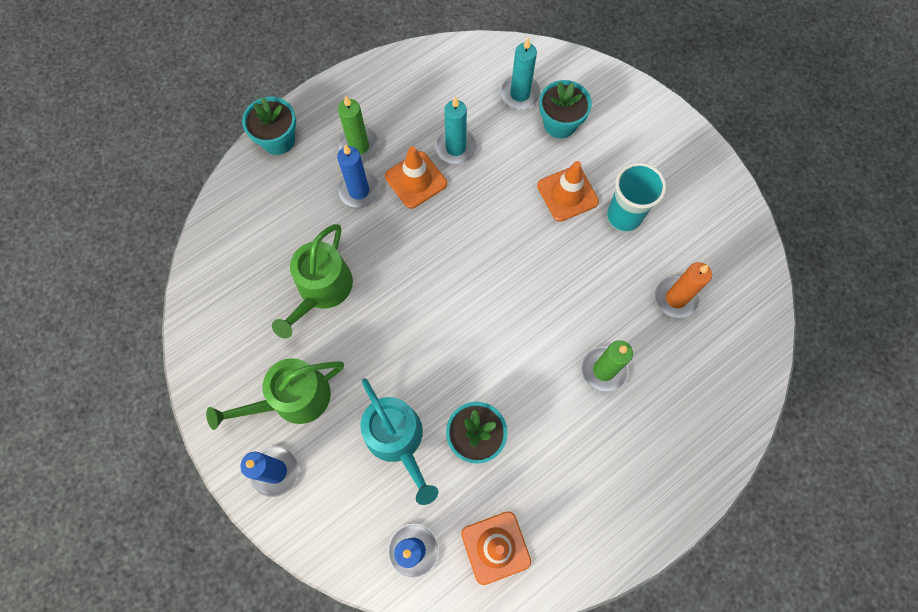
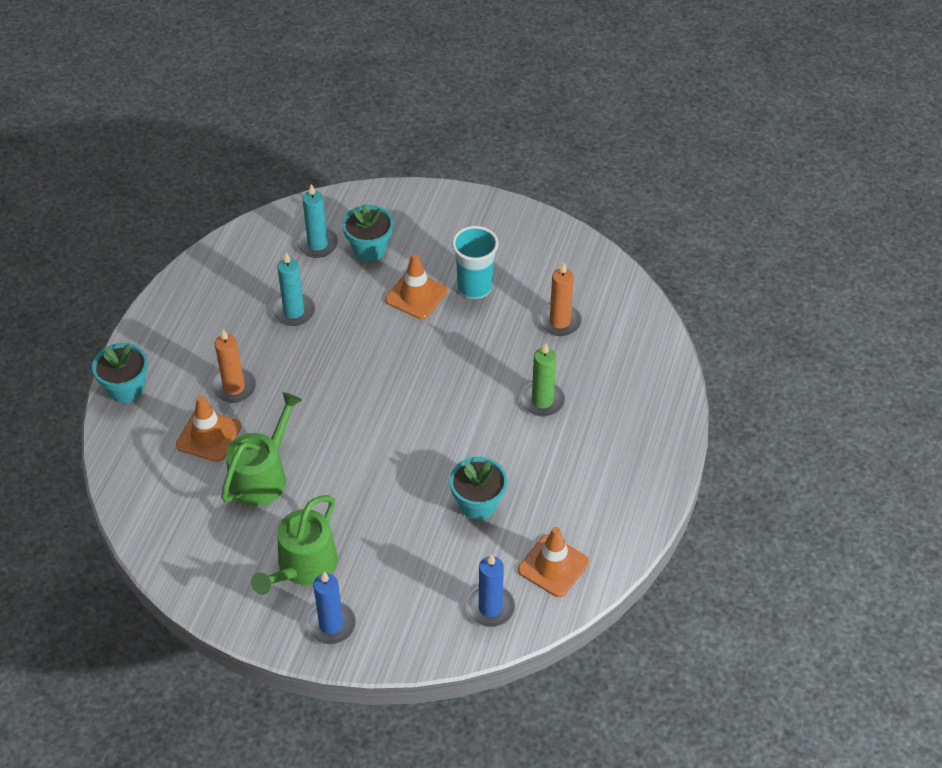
camera: 35 degrees left, 20 degrees down
(322, 290) = (262, 476): green watering can -> green watering can turned 135 degrees counterclockwise
(359, 147) = (206, 355): green candle -> none
(359, 191) = (234, 387): blue candle -> orange candle
(397, 439) = (415, 542): turquoise watering can -> none
(416, 180) = (278, 353): orange traffic cone -> orange traffic cone (208, 436)

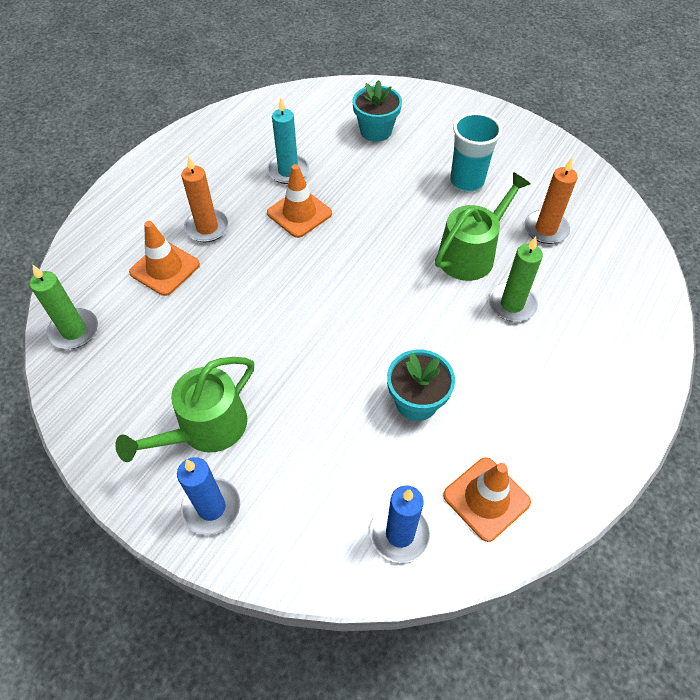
camera: 15 degrees right, 5 degrees up
(126, 388) = (108, 209): turquoise flower pot -> none
(147, 512) = (74, 331): none -> green candle
(262, 476) = (200, 320): green watering can -> green watering can (470, 254)
(317, 244) = (329, 119): turquoise candle -> none
(416, 295) = (408, 178): orange traffic cone -> orange traffic cone (299, 213)

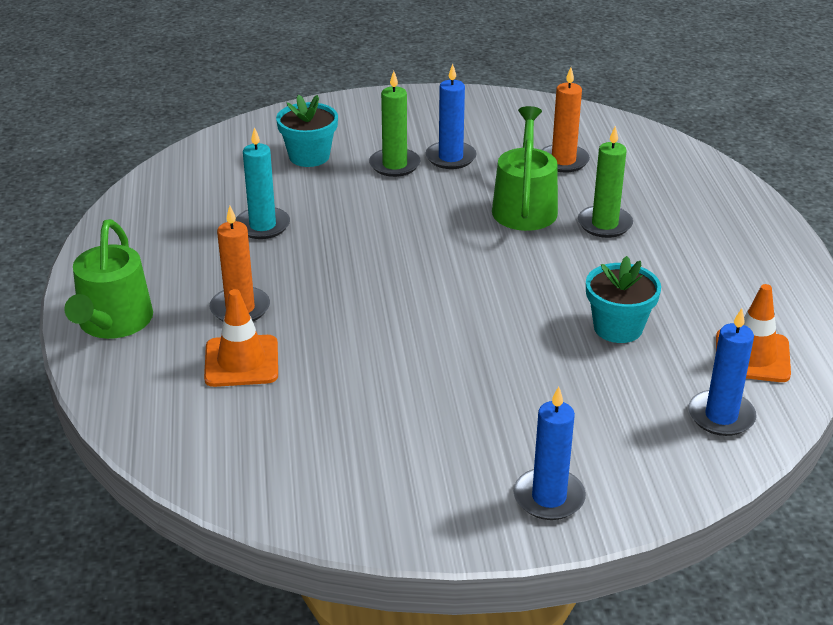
camera: 40 degrees left, 20 degrees down
(74, 331) = (214, 460): green candle -> green candle (394, 165)
(206, 428) = (463, 450): green watering can -> green watering can (113, 322)
(299, 213) = (322, 252): orange traffic cone -> none
(466, 182) = (450, 158): turquoise cup -> blue candle

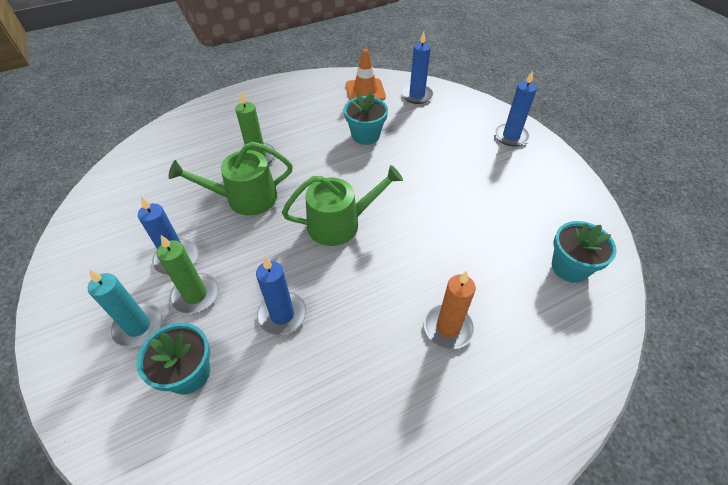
camera: 110 degrees left, 15 degrees up
(113, 322) = (520, 420): green watering can -> green watering can (340, 223)
(241, 361) = (504, 300): orange traffic cone -> none
(244, 439) = (570, 267): none -> turquoise flower pot
(262, 226) = (326, 362): turquoise candle -> turquoise candle (138, 326)
(335, 209) = (282, 315): none -> blue candle
(563, 161) = (173, 191): orange candle -> none

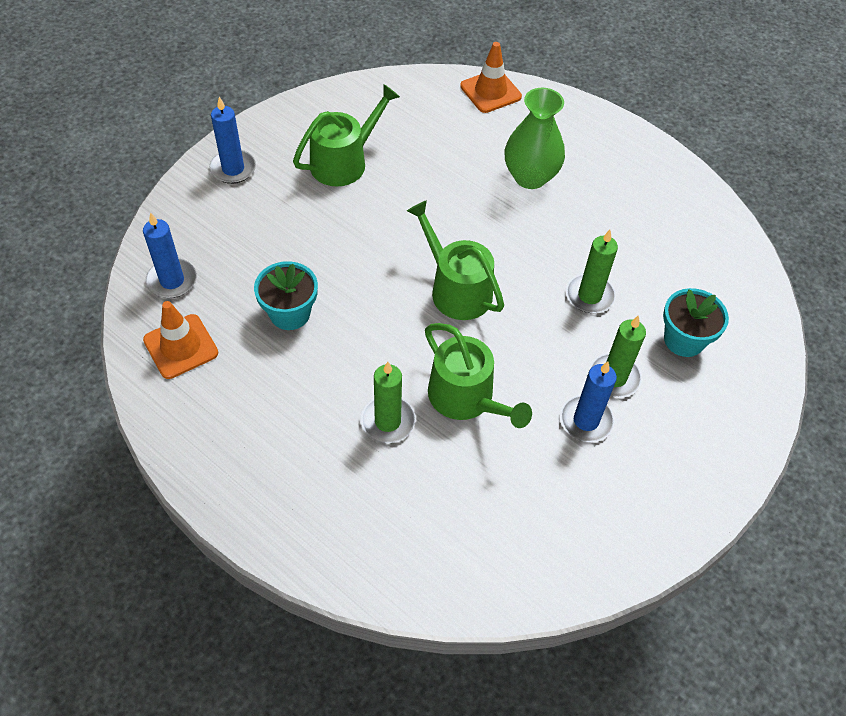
camera: 115 degrees left, 5 degrees up
(138, 326) = (673, 407): turquoise candle -> none
(282, 315) = (589, 295): blue candle -> green candle
(448, 328) = (530, 177): orange candle -> green vase
(504, 195) = (344, 162): none -> green watering can
(570, 267) = (419, 108): turquoise flower pot -> none
(592, 342) = (490, 91): none -> orange traffic cone

